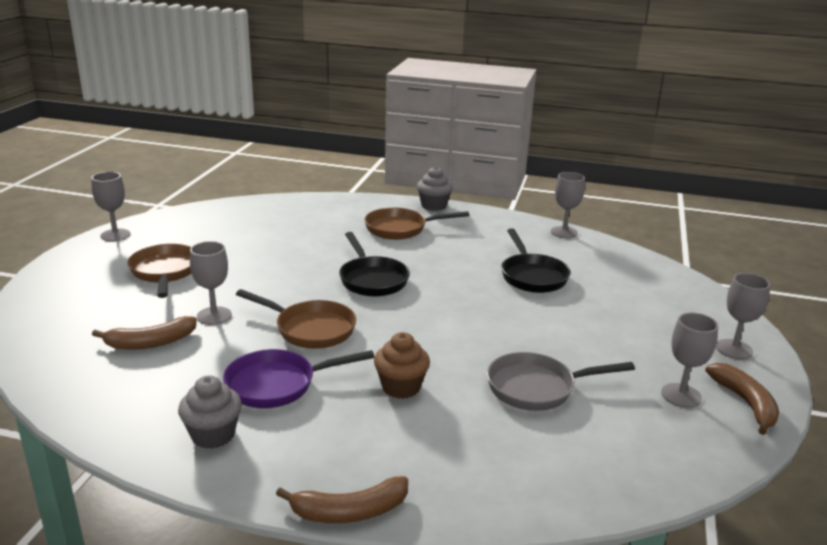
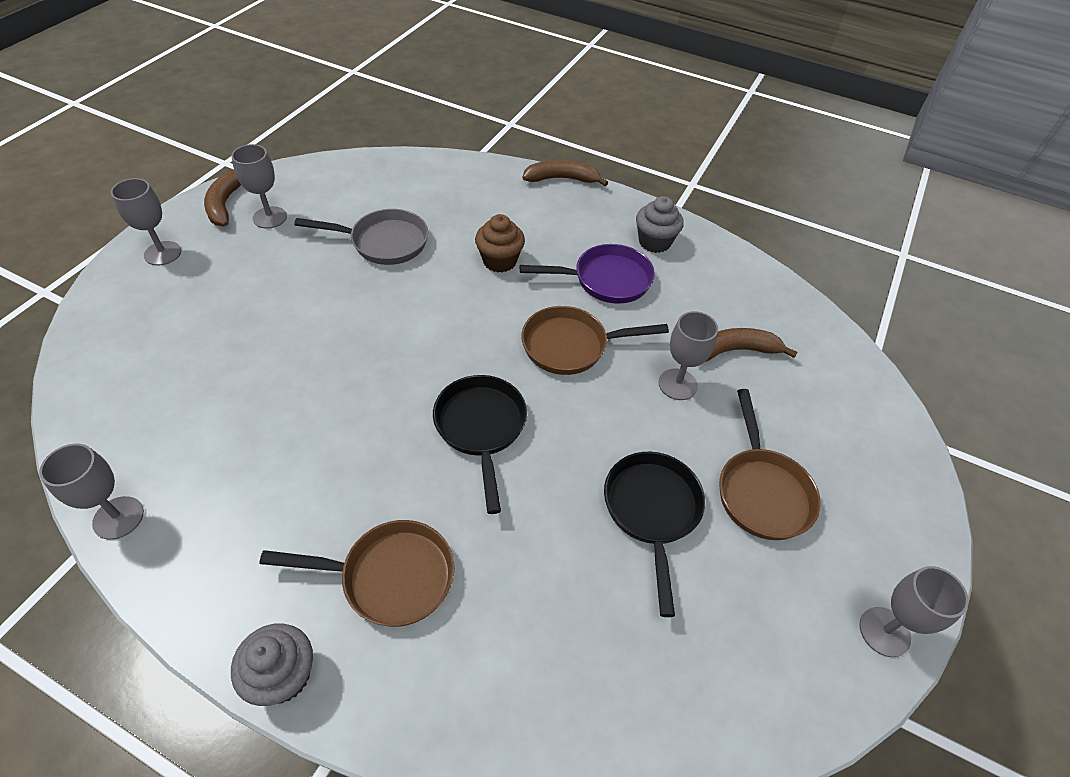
camera: 170 degrees left, 25 degrees up
(310, 329) = (571, 346): brown pan -> brown pan turned 45 degrees counterclockwise
(532, 276) = (266, 402): black pan -> black pan (652, 511)

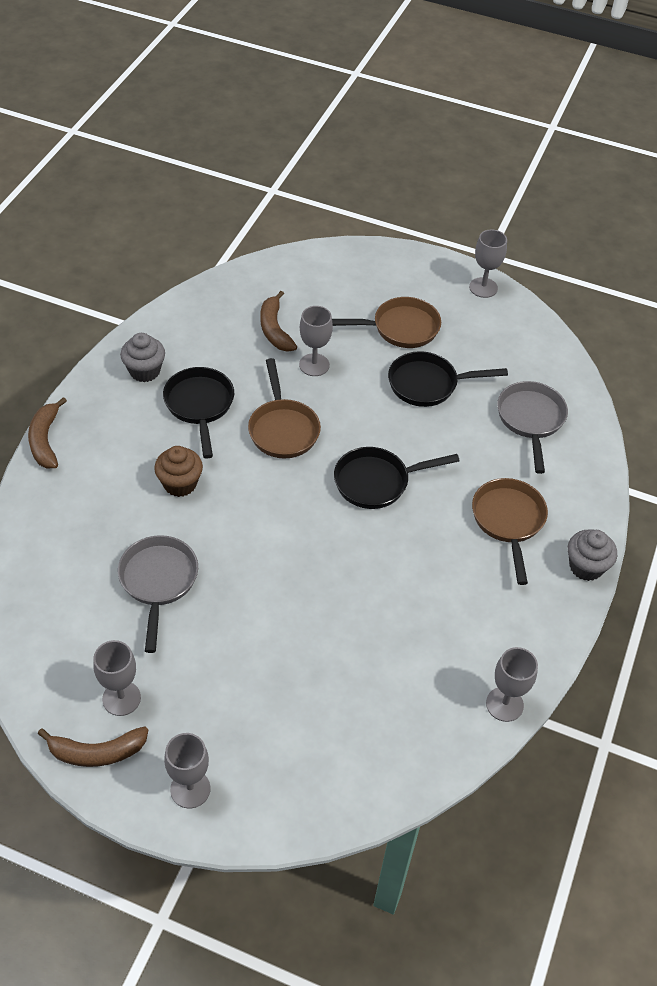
camera: 95 degrees left, 0 degrees up
(581, 651) = (530, 420): none -> grey pan
(606, 280) = (200, 406): purple pan -> black pan

